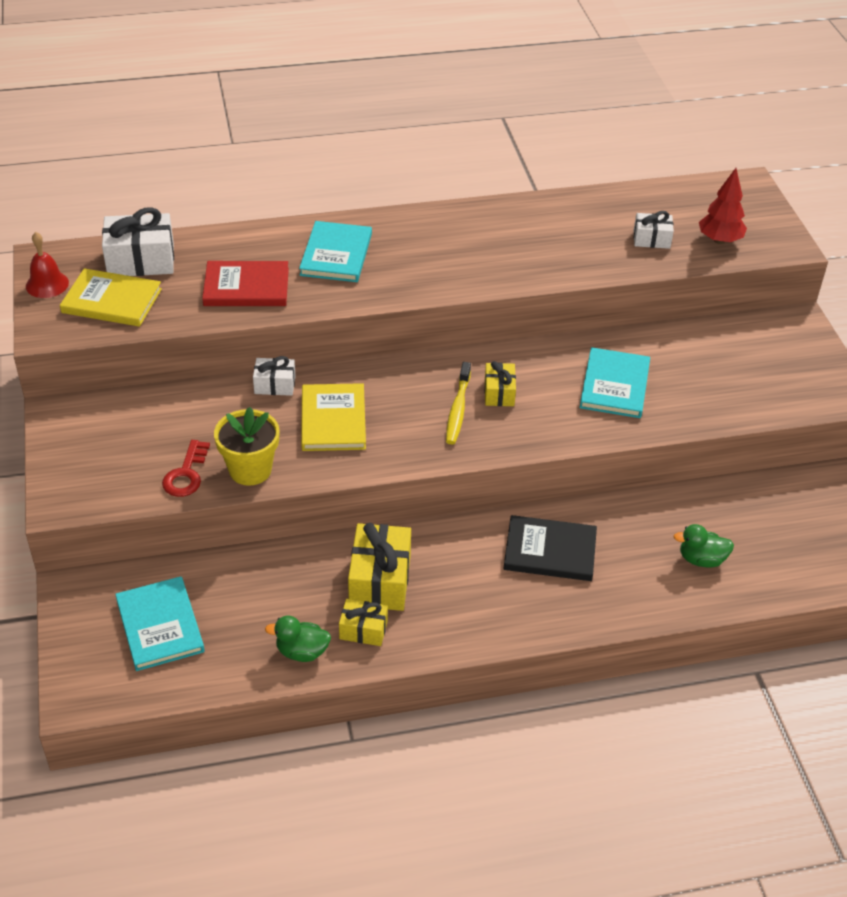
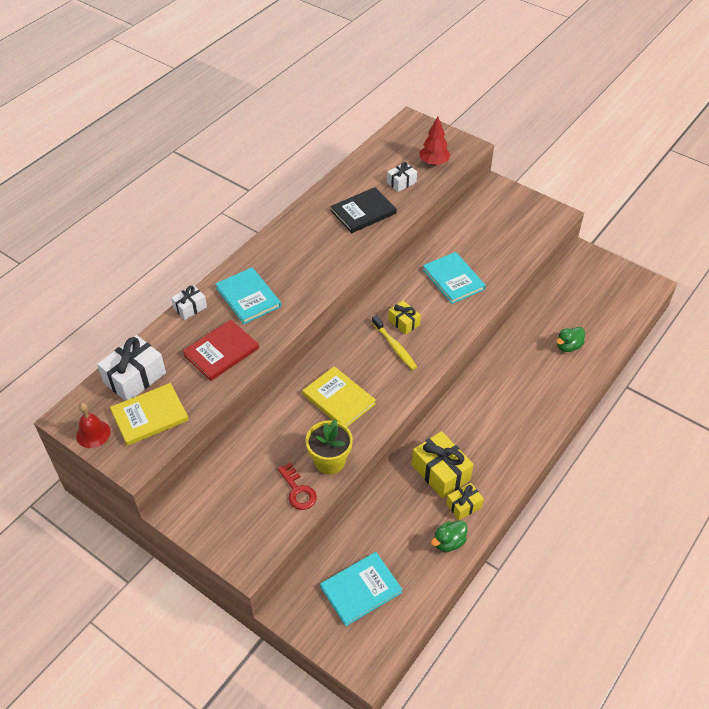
camera: 40 degrees left, 5 degrees up
(160, 625) = (361, 589): turquoise book -> turquoise book turned 60 degrees counterclockwise
(275, 385) = (282, 401): white gift -> white gift (190, 307)
(550, 551) = (500, 393): black book -> black book (363, 212)

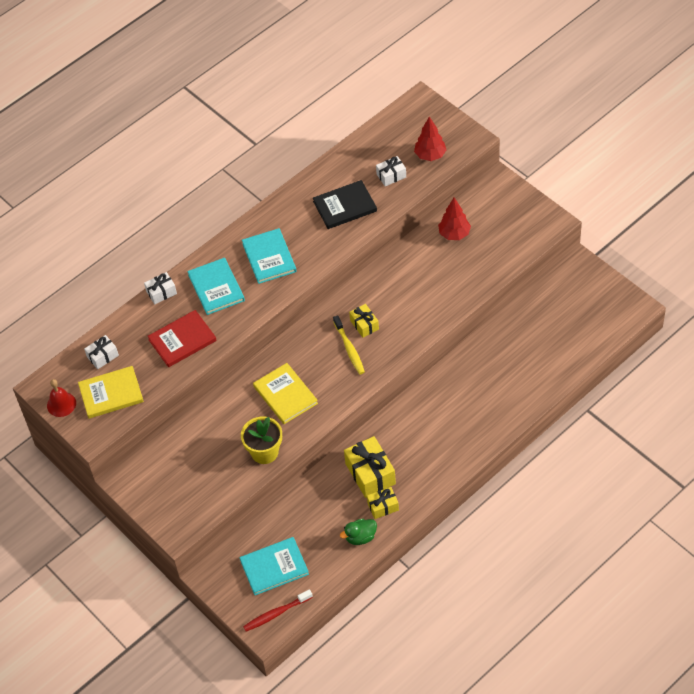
camera: 15 degrees right, 5 degrees up
(134, 377) = (102, 356): white gift -> white gift, size x0.57
(298, 491) = (231, 475): red key -> none
(376, 644) = (276, 613): none -> red toothbrush
(453, 279) = (424, 284): turquoise book -> turquoise book (269, 257)
(468, 233) = (454, 234): none -> red tree
(568, 346) = (529, 364): green duck -> none

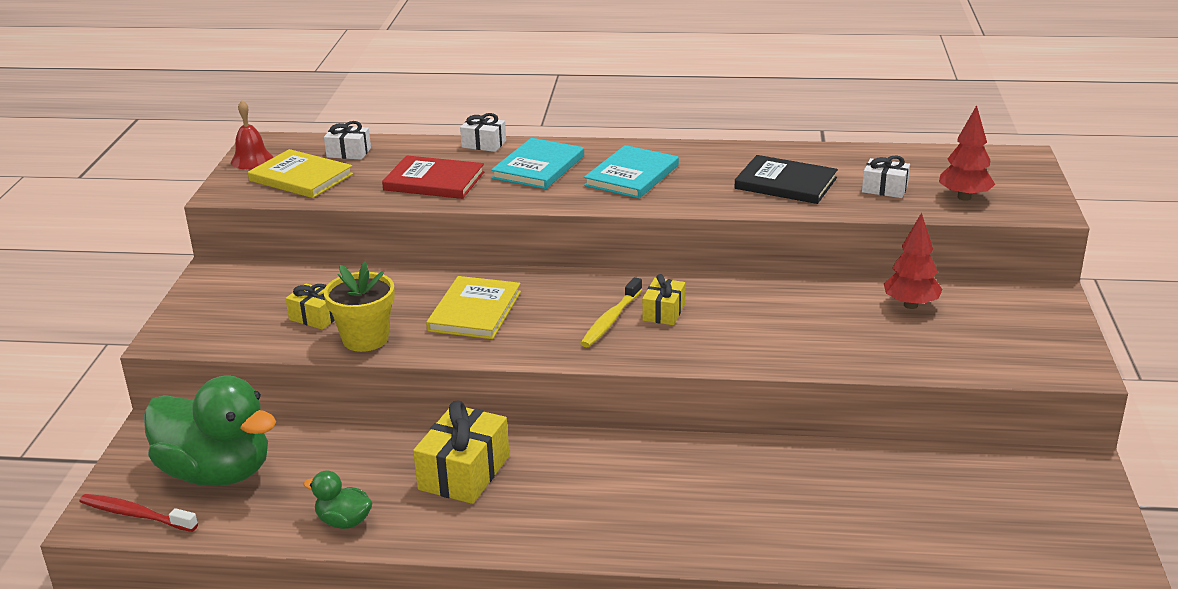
camera: 45 degrees right, 25 degrees down
(274, 567) = (217, 473): turquoise book -> green duck
(383, 506) = (420, 514): yellow gift -> yellow gift (315, 317)

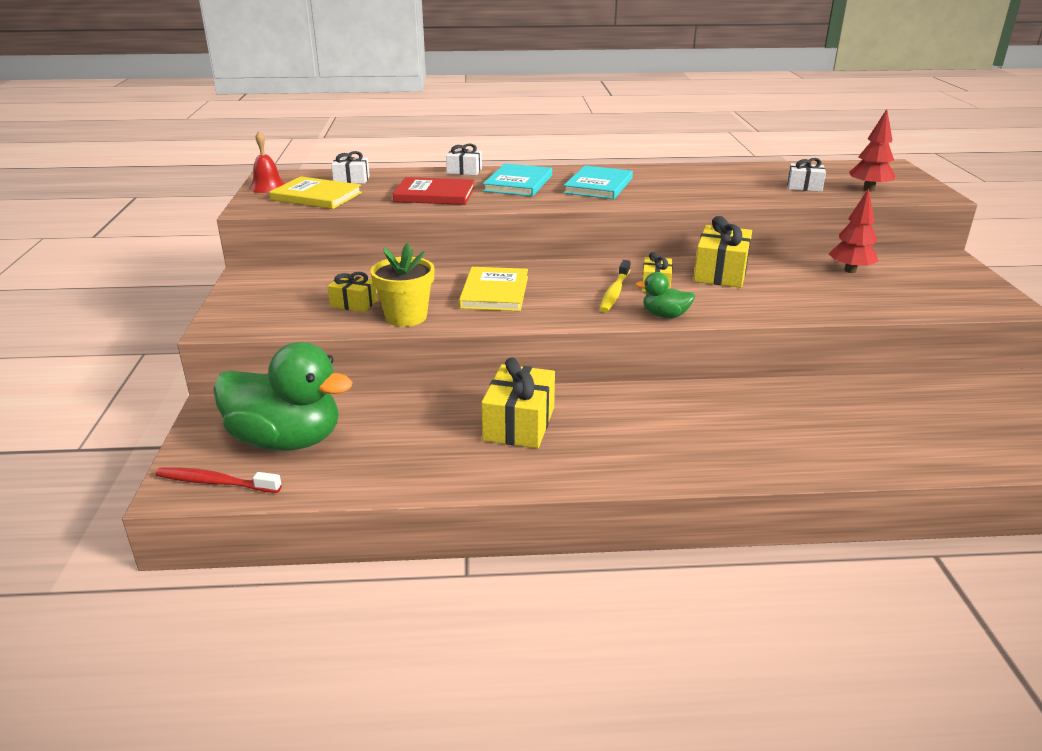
camera: 10 degrees left, 0 degrees up
(344, 521) = (423, 472): green duck -> green duck (665, 315)
(749, 299) = (720, 273): none -> yellow gift
(785, 183) = (725, 186): black book -> none

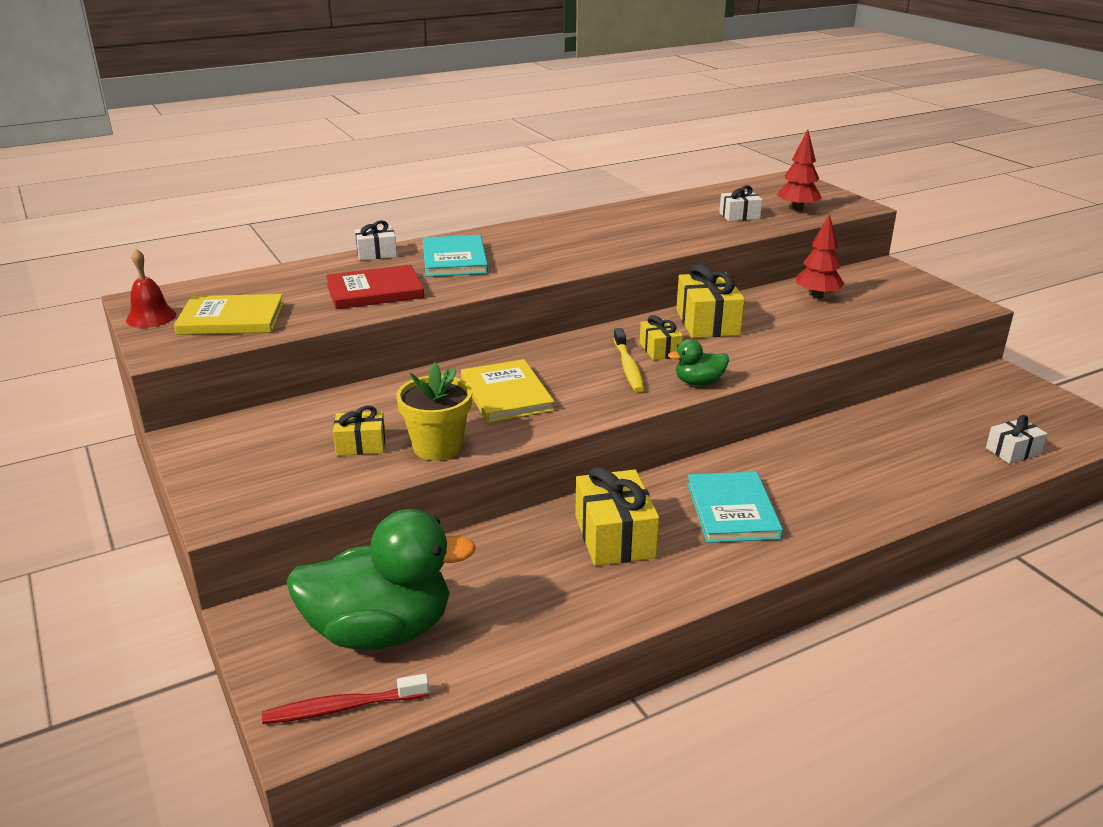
camera: 25 degrees left, 0 degrees up
(351, 180) = (251, 288): white gift -> white gift (1013, 451)
(598, 186) = (543, 248): turquoise book -> turquoise book (732, 510)

